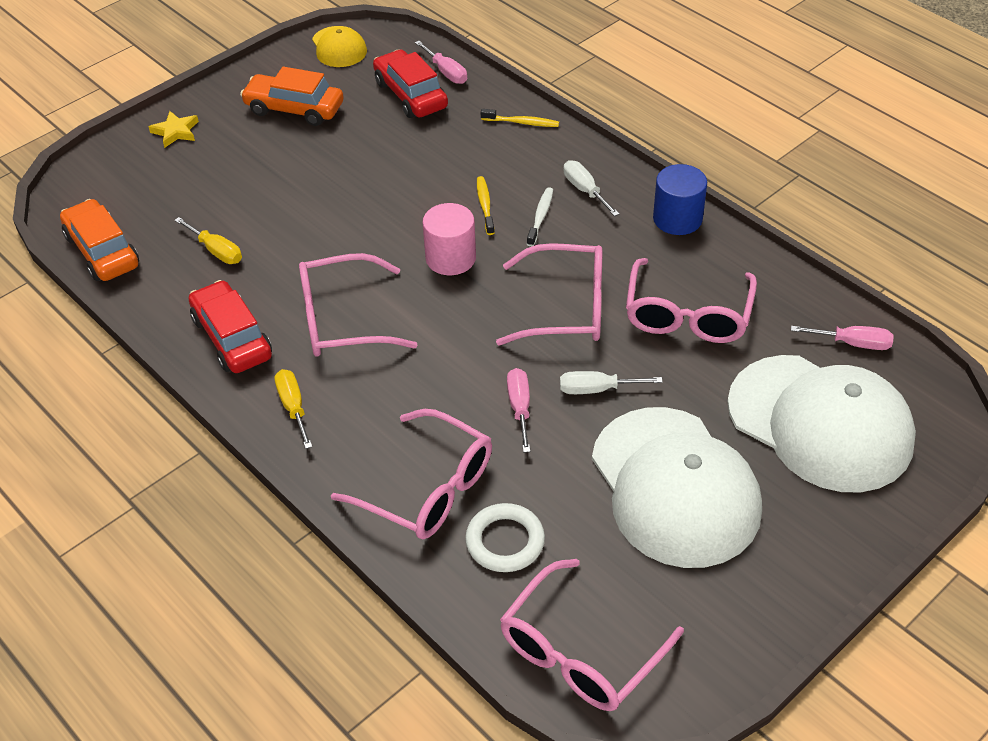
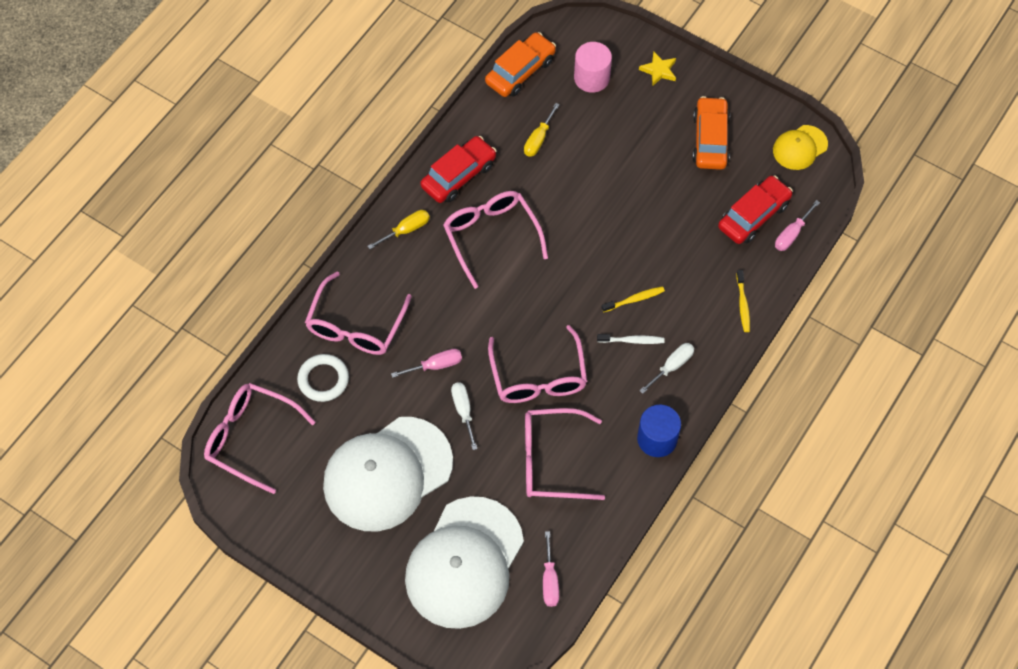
camera: 75 degrees right, 15 degrees up
(450, 258) = (570, 289): pink cylinder -> pink cylinder (591, 78)

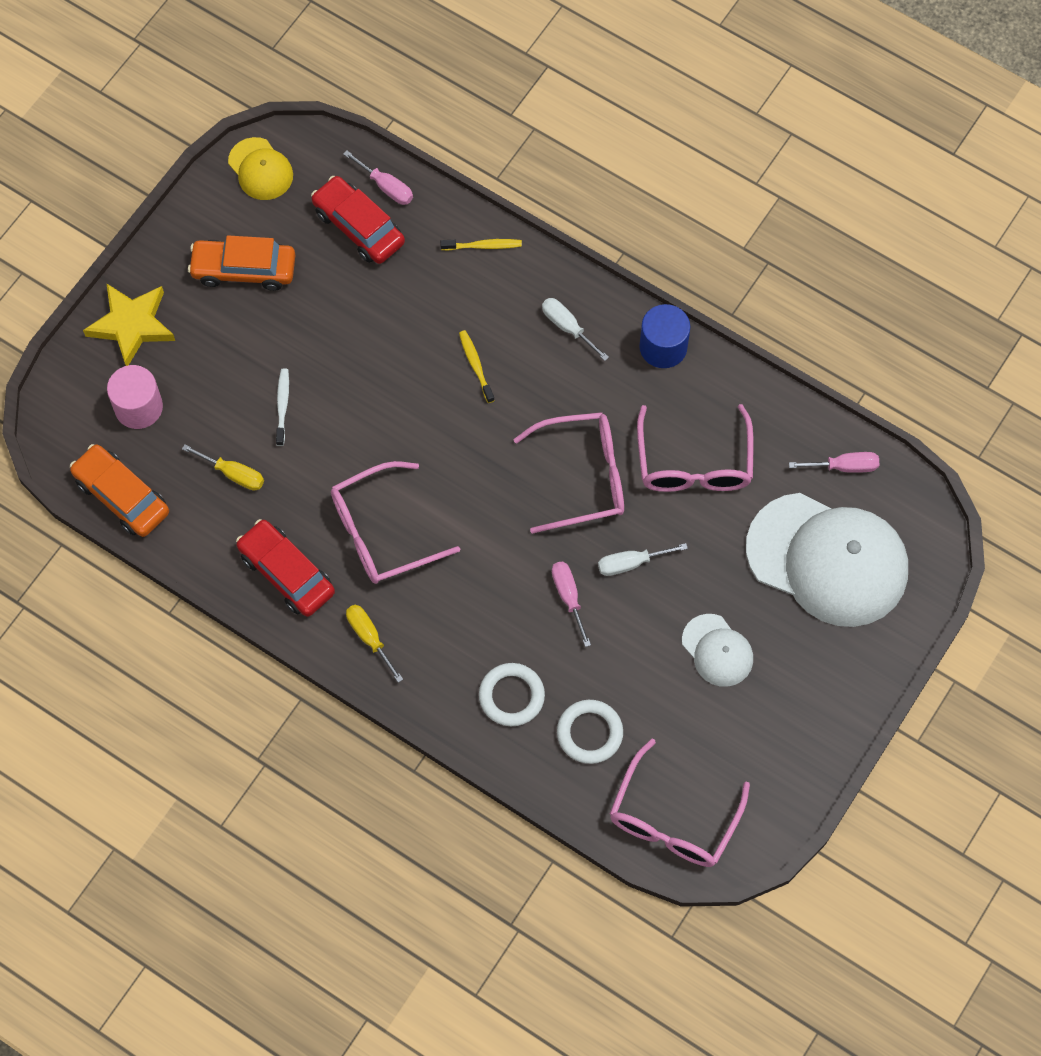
camera: 90 degrees left, 5 degrees up
(356, 325) = (511, 696): pink glasses -> white ring
(387, 474) = (717, 650): white cap -> white cap, size x0.47
(632, 340) = (533, 370): white toothbrush -> white toothbrush (282, 406)
(659, 70) = (132, 325): yellow star -> yellow star, size x1.76

